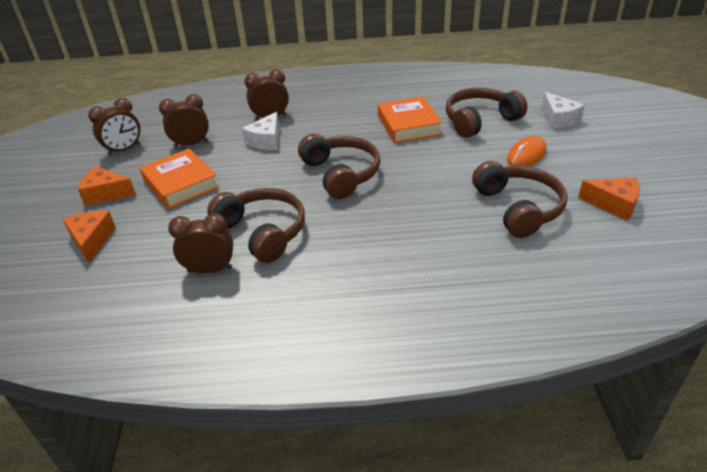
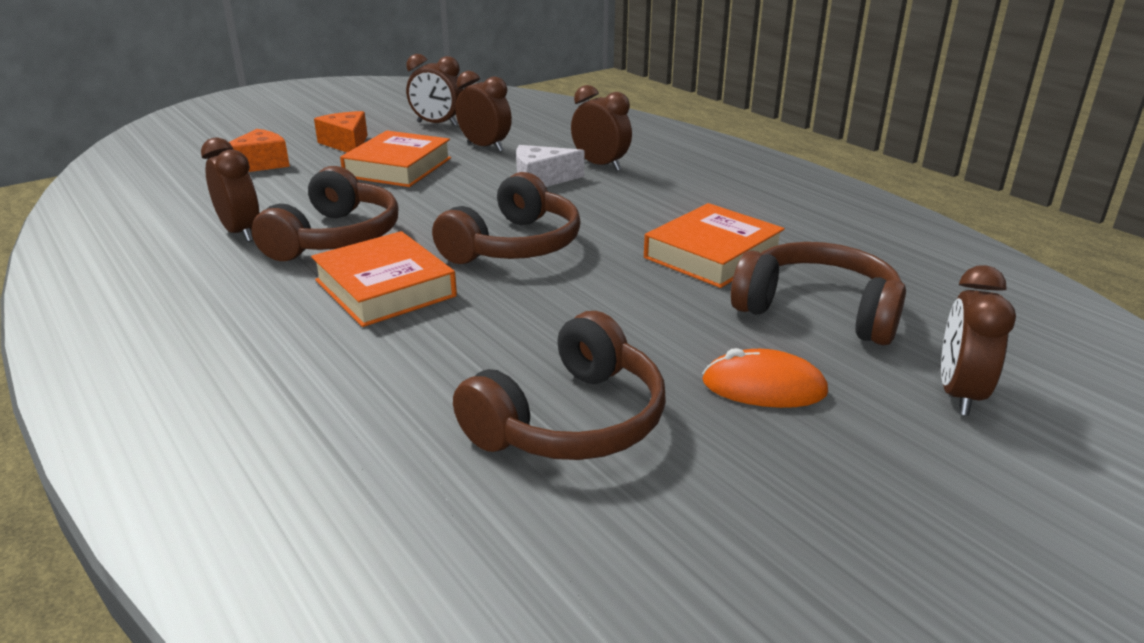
camera: 55 degrees right, 10 degrees down
(349, 229) = (385, 288): none -> orange book
(558, 119) = (959, 394): white cheese -> brown clock
(613, 204) = (705, 545): orange cheese -> none

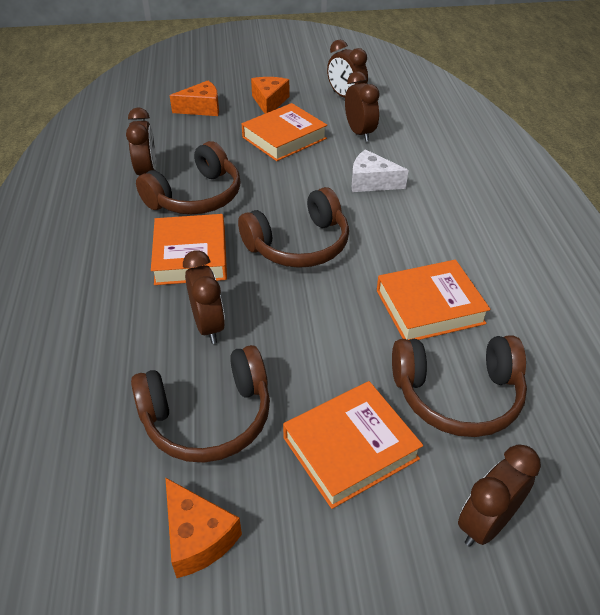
camera: 30 degrees right, 15 degrees up
(600, 165) = (428, 180): brown clock -> brown clock (208, 326)
(683, 533) = (198, 537): none -> orange cheese
(764, 387) = (350, 448): orange mouse -> orange book
(818, 310) = (457, 395): brown headphones -> brown headphones turned 120 degrees clockwise

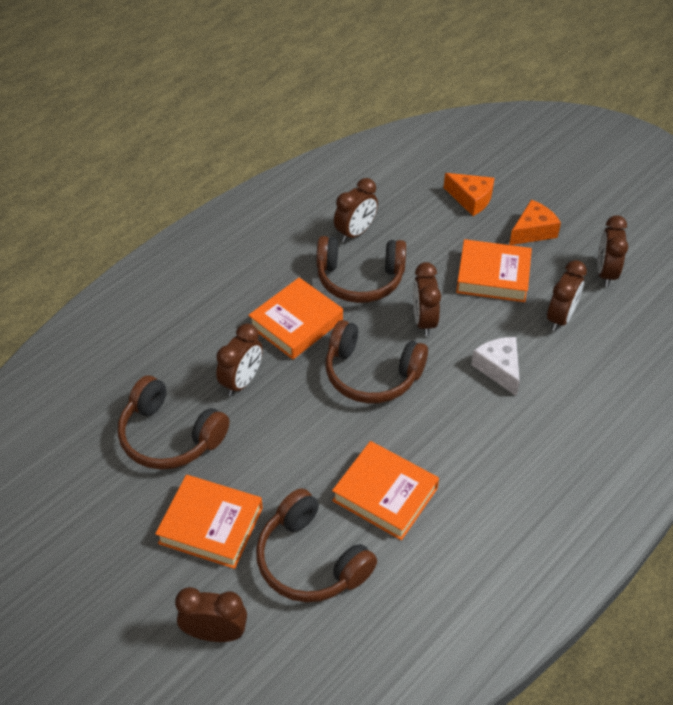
camera: 50 degrees right, 5 degrees up
(198, 537) = (88, 491): orange cheese -> none
(282, 190) = (424, 321): none -> brown clock

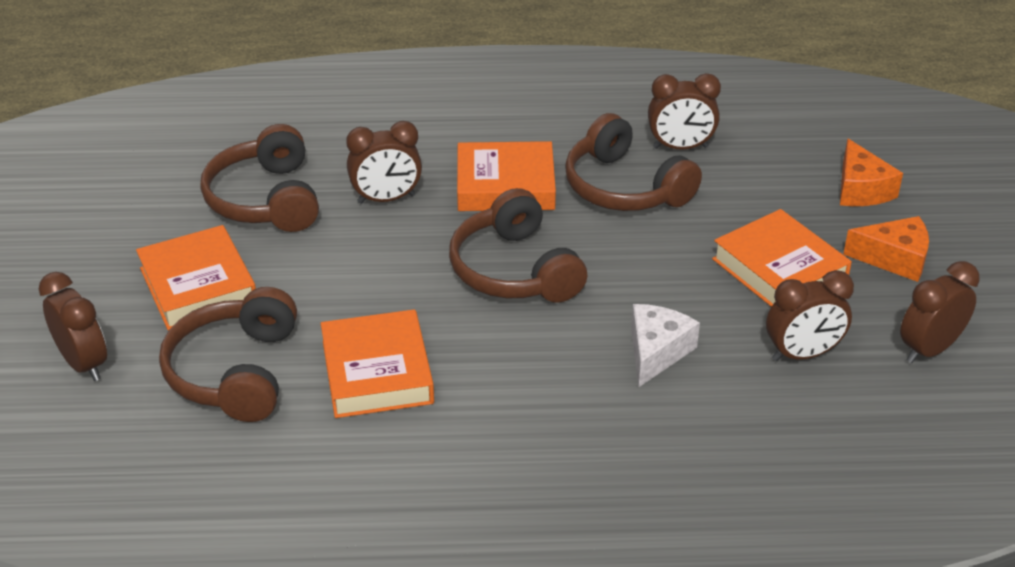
camera: 45 degrees right, 10 degrees down
(424, 321) = (637, 261): brown clock -> none

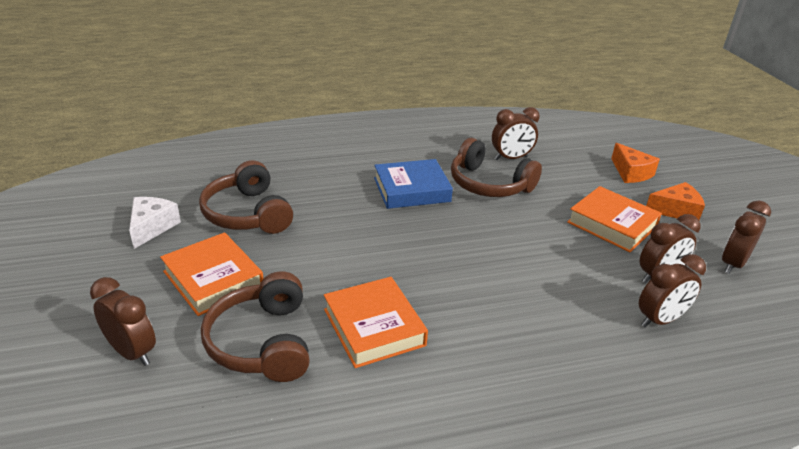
camera: 15 degrees left, 5 degrees down
(386, 199) = (334, 205): brown clock -> brown clock (660, 320)
(505, 185) = (411, 189): orange book -> blue book
(514, 270) = (442, 243): brown headphones -> none
(656, 352) = (564, 287): white cheese -> white cheese (152, 227)

